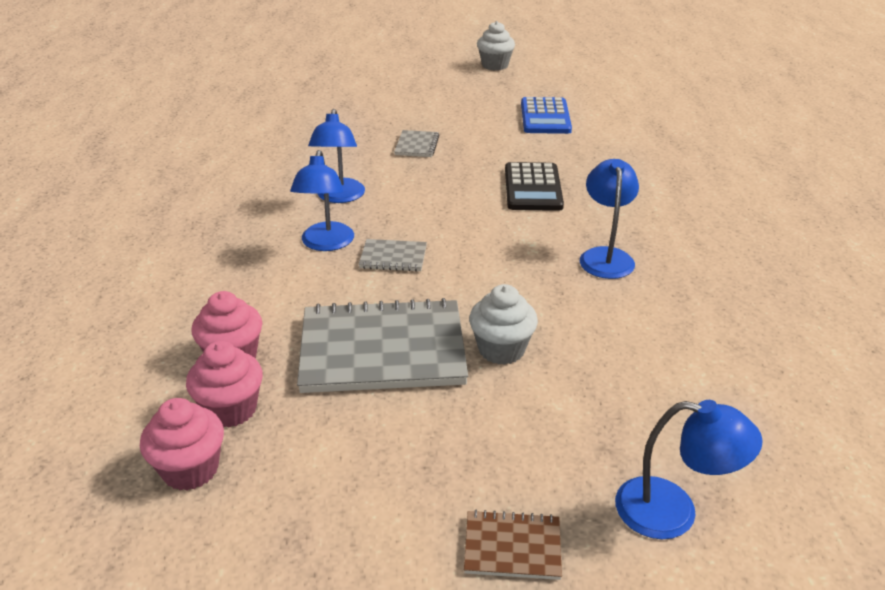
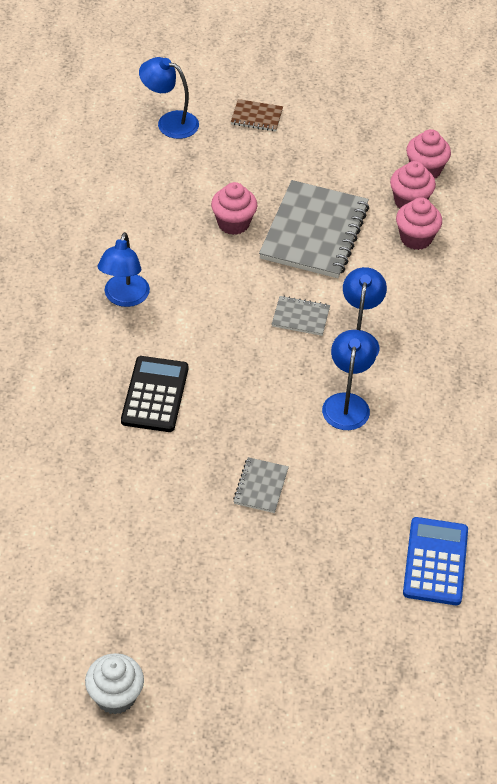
camera: 175 degrees left, 15 degrees up
(382, 350) = (314, 232): grey notebook -> grey notebook turned 75 degrees counterclockwise
(501, 349) = (233, 223): white cupcake -> pink cupcake
(545, 117) = (94, 532): blue calculator -> blue calculator (435, 562)

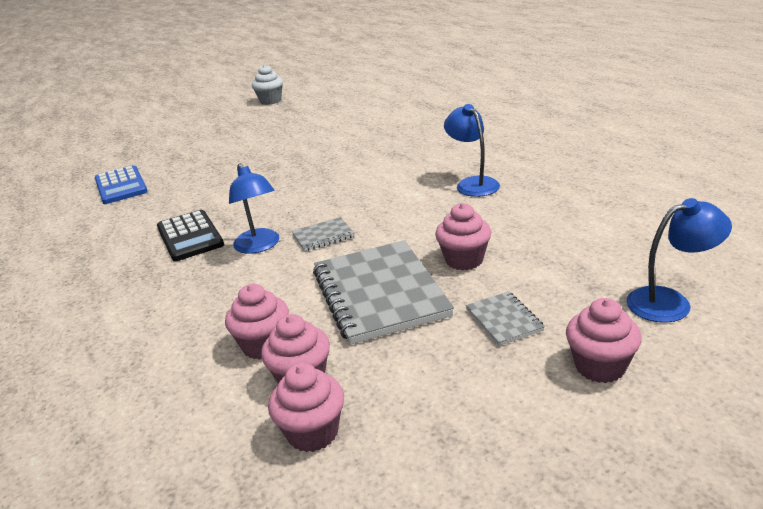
camera: 150 degrees right, 20 degrees down
(155, 395) = (379, 162): black calculator -> black calculator (190, 236)
(256, 117) = (600, 366): brown notebook -> pink cupcake
(260, 486) = (264, 164): grey notebook -> grey notebook (504, 320)
(347, 403) = (237, 214): blue lamp -> none

